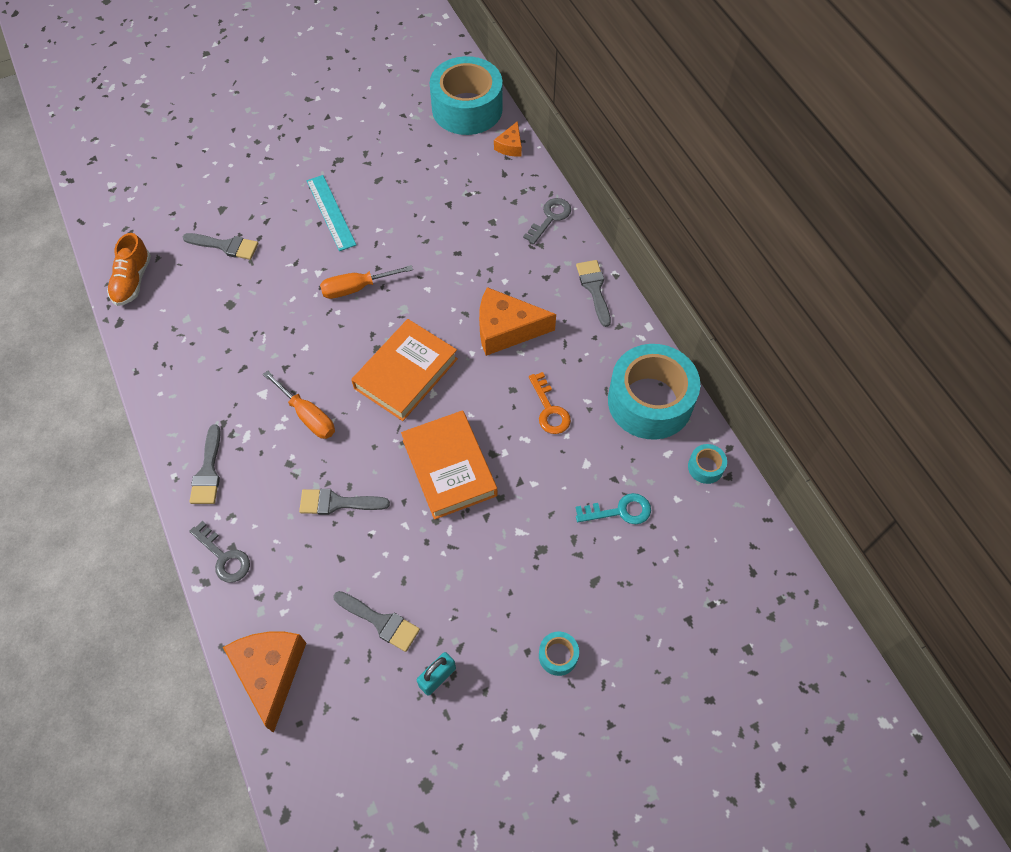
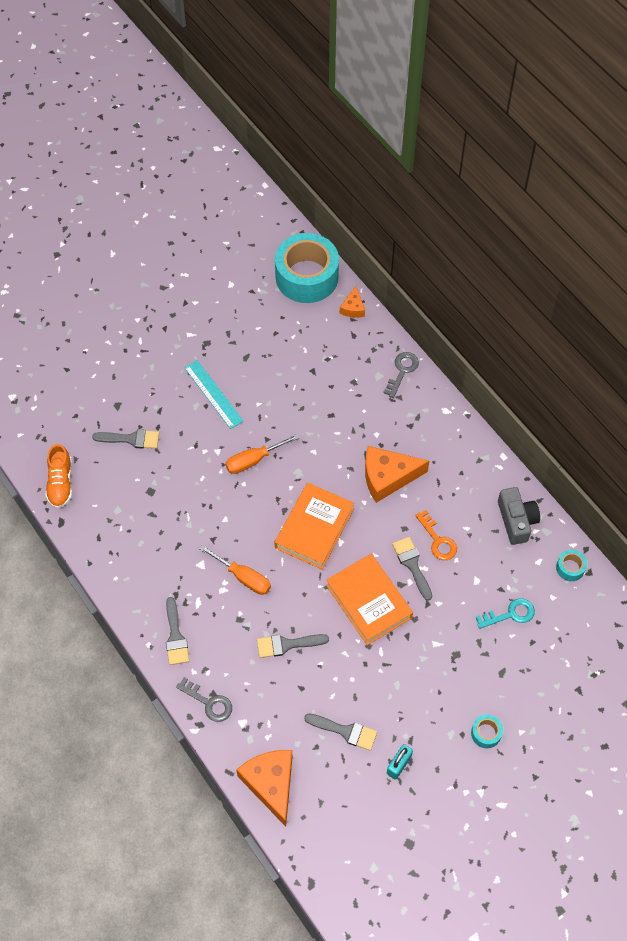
camera: 10 degrees left, 0 degrees up
(594, 289) = (452, 430): grey brush -> grey brush (412, 564)
(650, 401) = (516, 520): turquoise tape -> grey camera

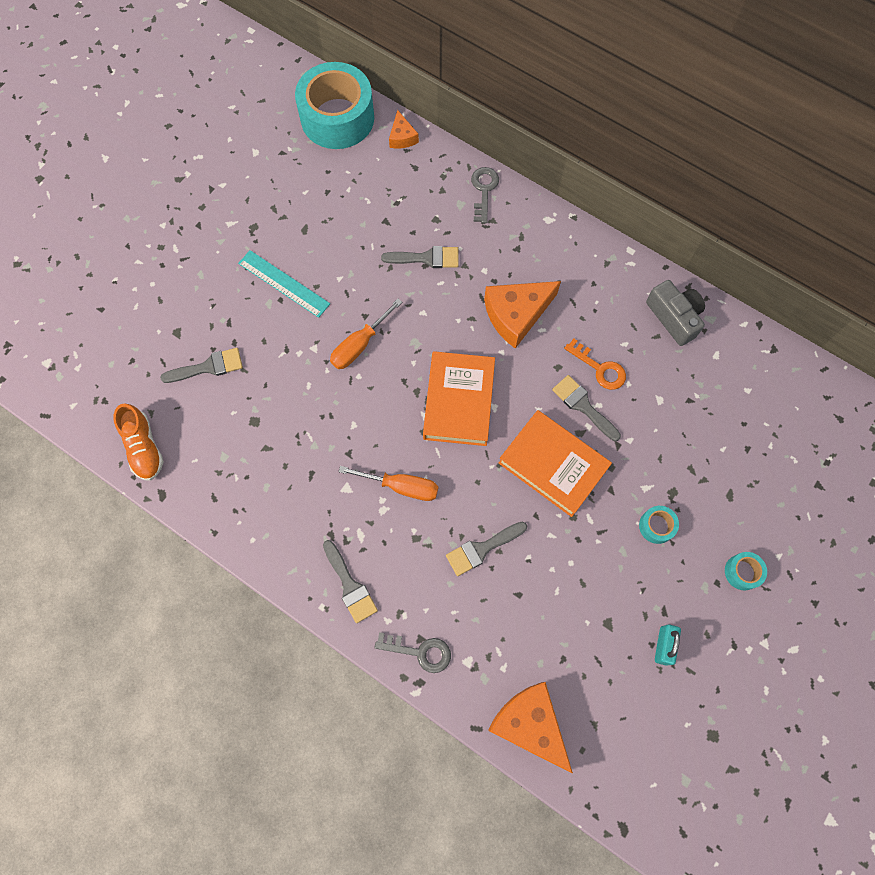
camera: 20 degrees left, 10 degrees up
(345, 731) = (588, 628): grey brush -> grey brush (426, 258)
(510, 614) = (711, 425): turquoise key -> none
(570, 568) = (752, 351): turquoise tape -> turquoise tape (656, 526)

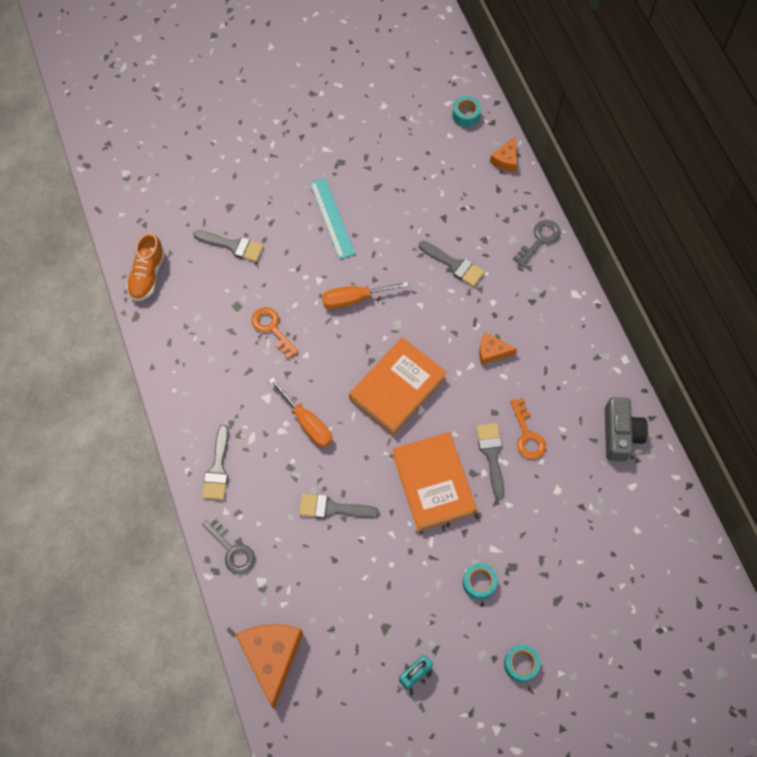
camera: 35 degrees right, 5 degrees down
(304, 421) = (272, 329): none -> orange key
(337, 118) = (466, 115): turquoise tape -> turquoise tape, size x0.40
(516, 315) = (492, 352): orange cheese -> orange cheese, size x0.52

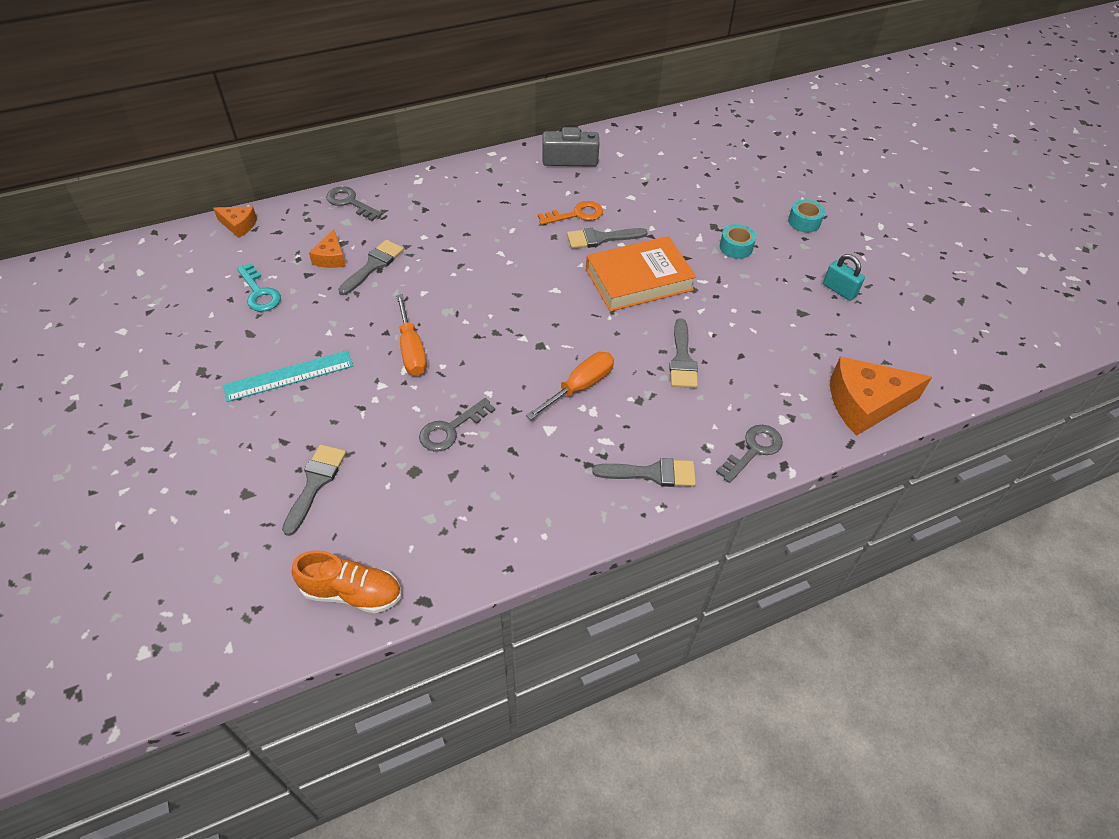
camera: 95 degrees left, 15 degrees down
(272, 329) = (451, 429): orange key -> grey key
(397, 388) = (530, 309): orange book -> none
(422, 187) = (259, 293): none -> turquoise key
(466, 115) = (164, 256): turquoise tape -> none
(492, 352) = (484, 237): orange cheese -> orange cheese (331, 258)

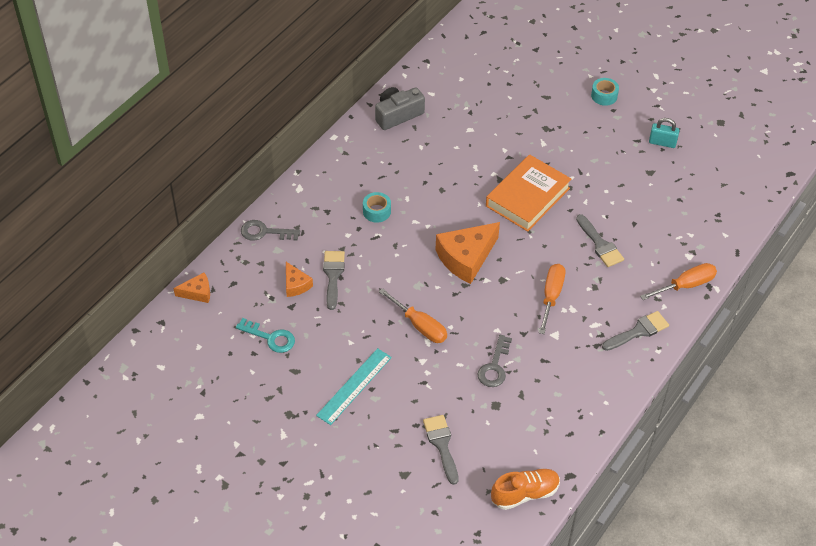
camera: 30 degrees left, 0 degrees up
(576, 214) = (443, 163): orange key -> none
(601, 238) = (476, 176): grey brush -> none
(736, 247) = (573, 139): turquoise tape -> turquoise tape (376, 211)
(753, 450) = (685, 285): grey key -> orange screwdriver
(865, 404) = (729, 221): orange cheese -> orange cheese (466, 258)

